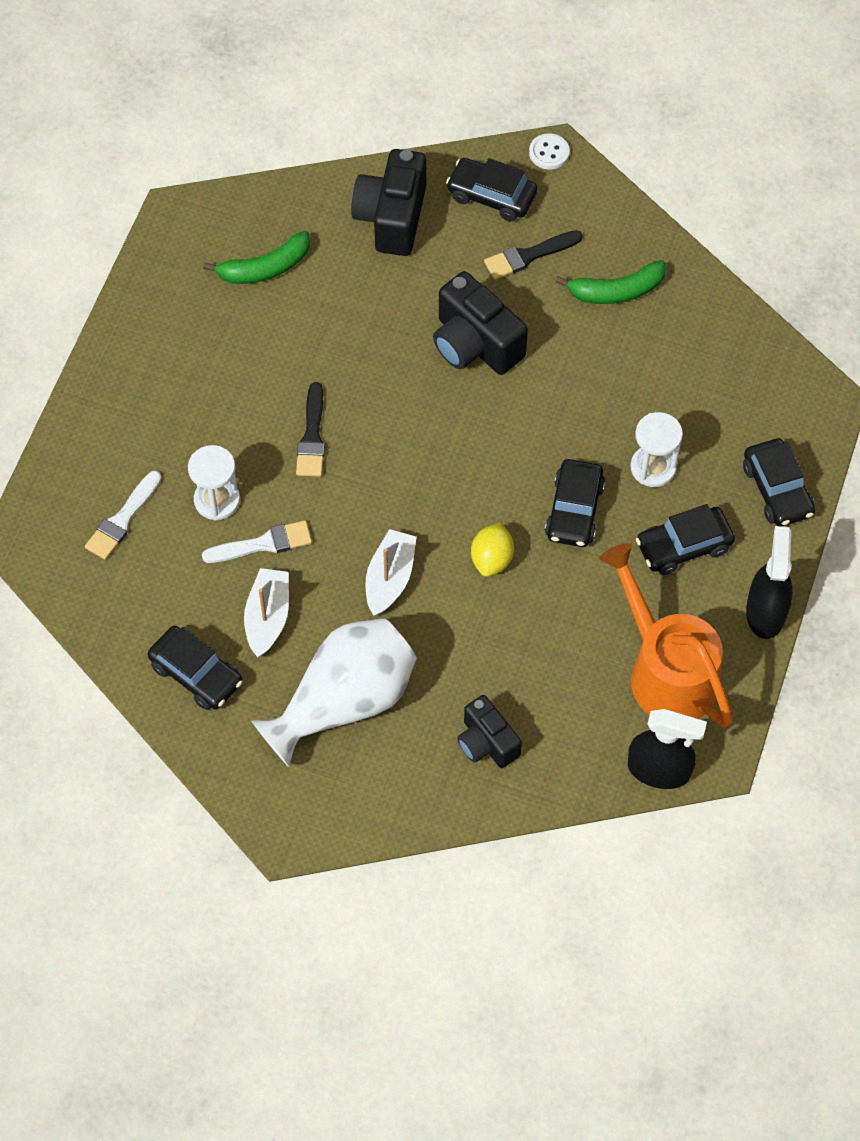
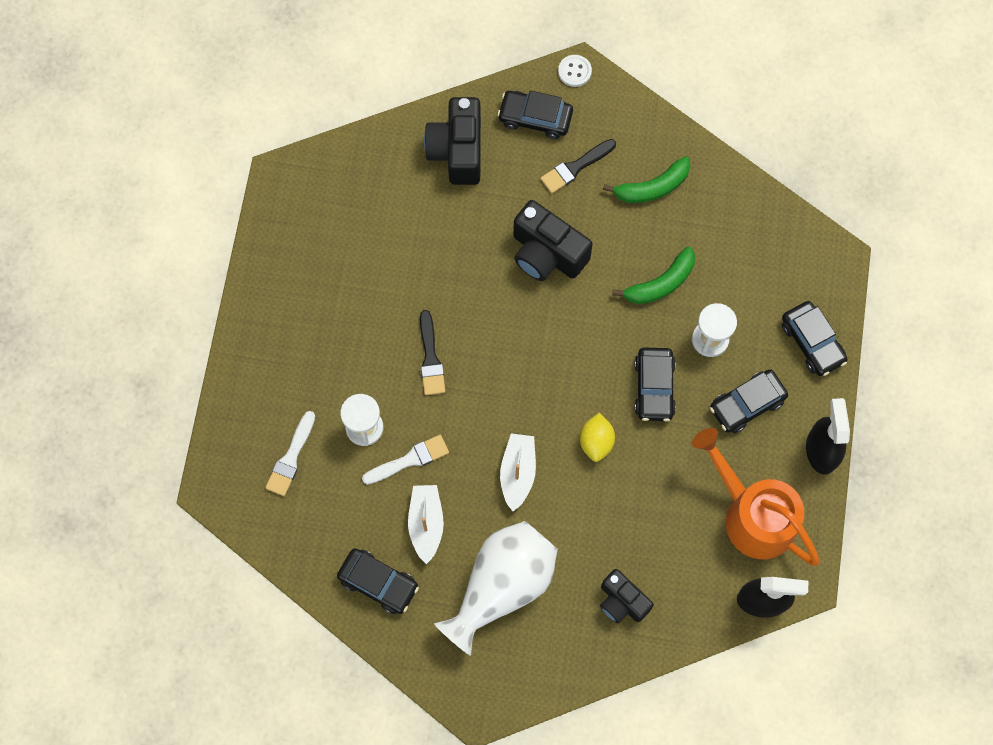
camera: 10 degrees left, 10 degrees up
(265, 268) = (362, 213): green banana -> green banana (660, 283)

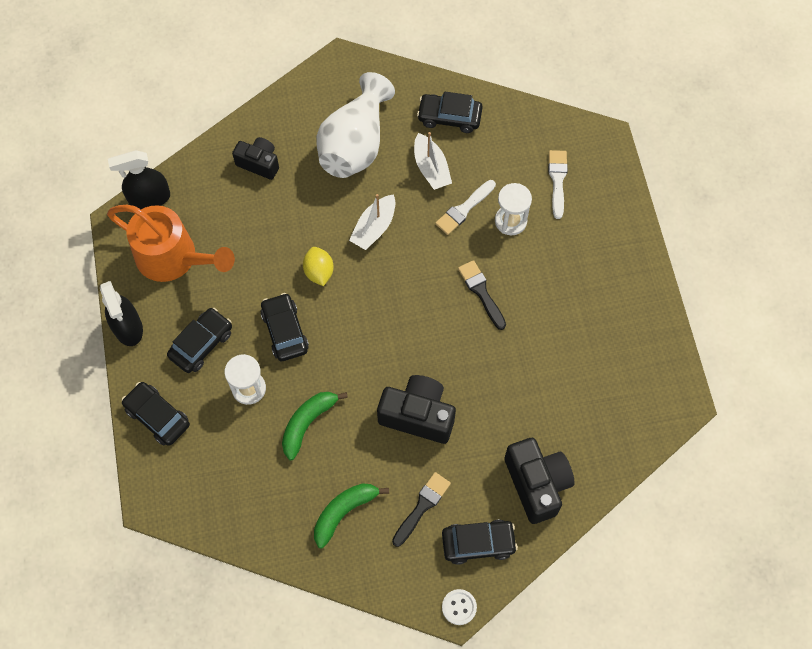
camera: 160 degrees right, 5 degrees down
(517, 473) = (374, 228): white boat -> white boat turned 45 degrees clockwise

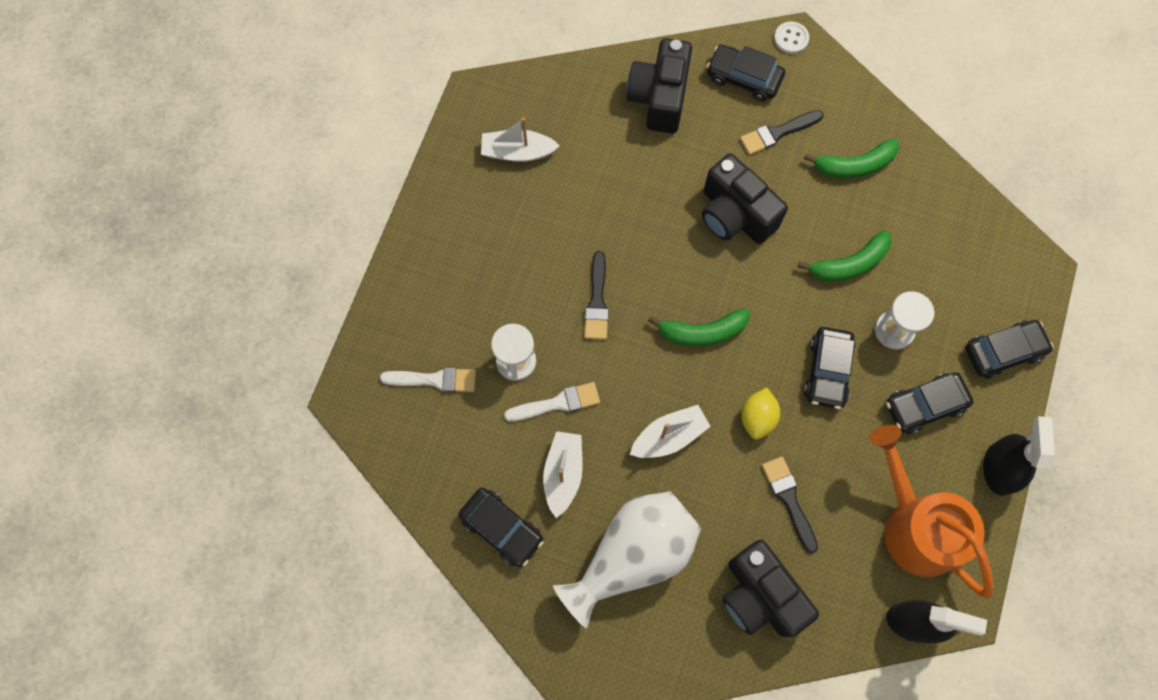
camera: 150 degrees left, 5 degrees up
(157, 417) = (1003, 351): black car -> black car turned 90 degrees counterclockwise
(259, 163) = (760, 596): black camera -> black camera, size x1.57
(269, 230) = (789, 500): none -> black brush
(391, 311) = (702, 332): none -> green banana
(557, 180) = (434, 380): white brush -> white brush turned 120 degrees counterclockwise
(616, 373) = (517, 152): none -> white boat

